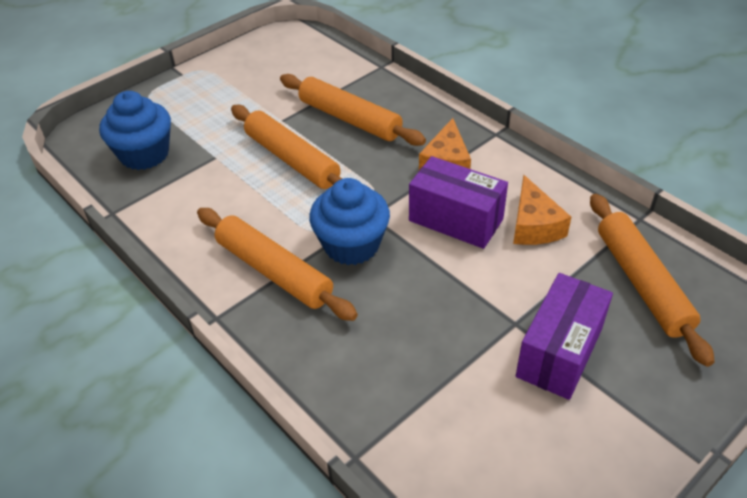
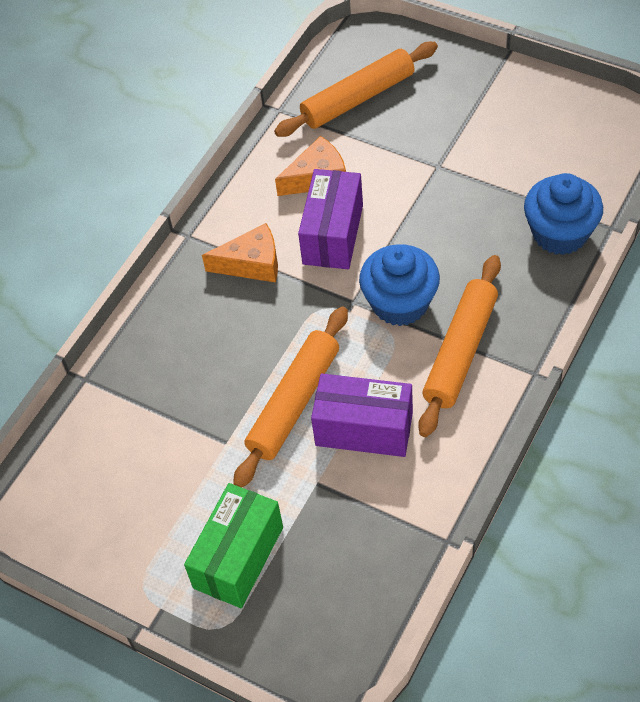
camera: 105 degrees left, 10 degrees up
(144, 154) = (340, 562): blue cupcake -> blue cupcake (560, 233)
(188, 110) = (238, 557): none -> green box
(350, 119) = (202, 374): orange rolling pin -> none
(559, 352) = (455, 134): purple box -> purple box (364, 429)

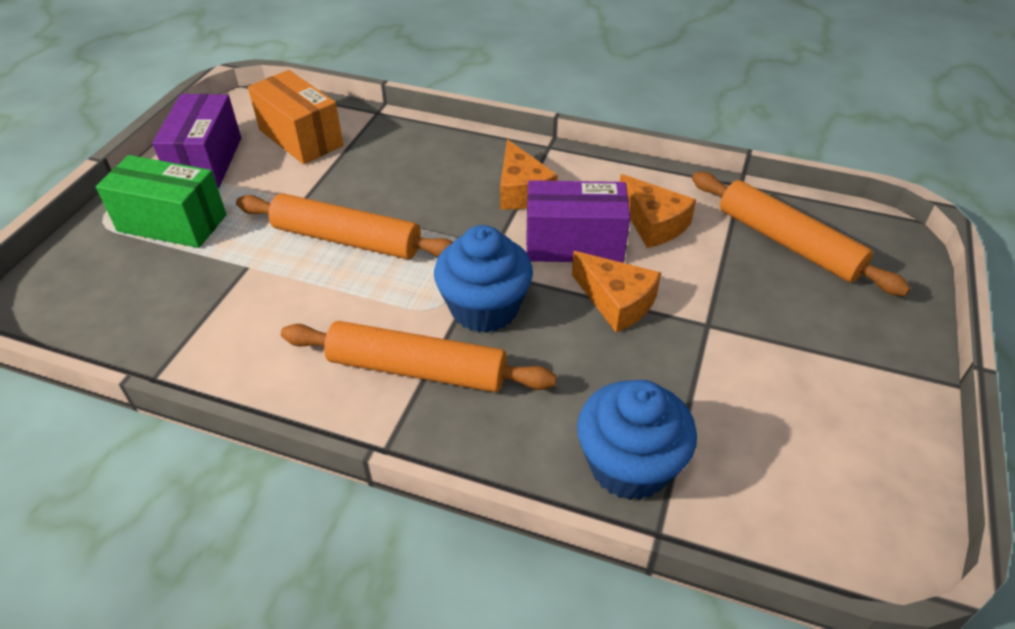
camera: 75 degrees right, 10 degrees down
(115, 450) = (300, 138): none -> orange box
(364, 429) = (310, 294): purple box -> purple box (206, 162)
(406, 216) = (616, 301): none -> orange cheese

